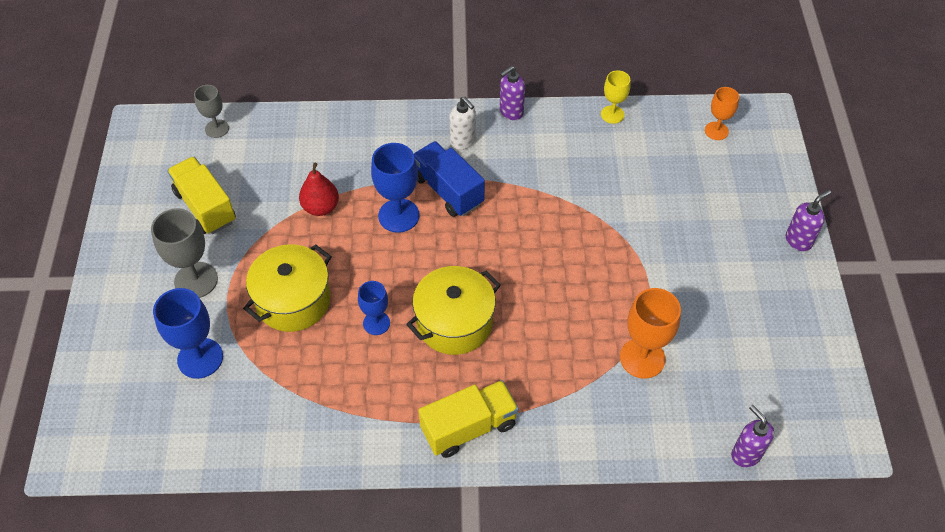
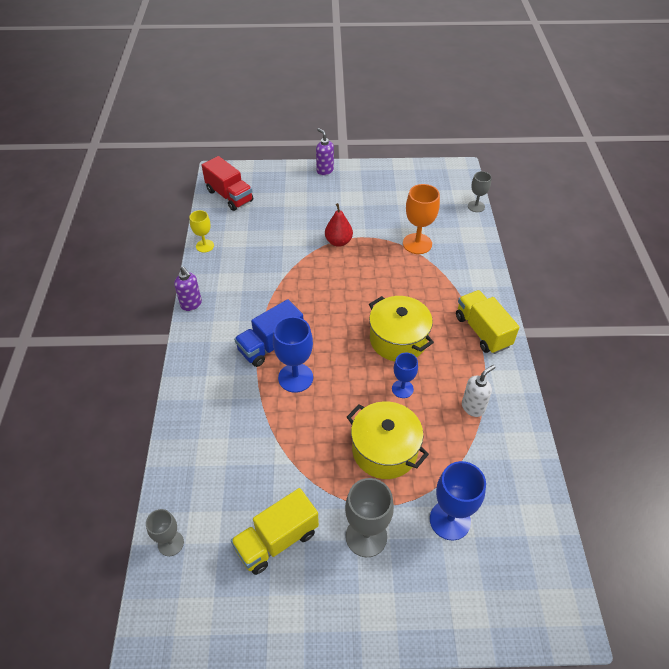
camera: 90 degrees left, 5 degrees down
(321, 207) = (283, 436): red pear -> red pear (338, 242)
(463, 142) = (219, 335): white soap dispenser -> white soap dispenser (473, 407)
(716, 131) = (229, 196): orange goblet -> red truck
(745, 454) = (476, 206): purple soap dispenser -> grey goblet

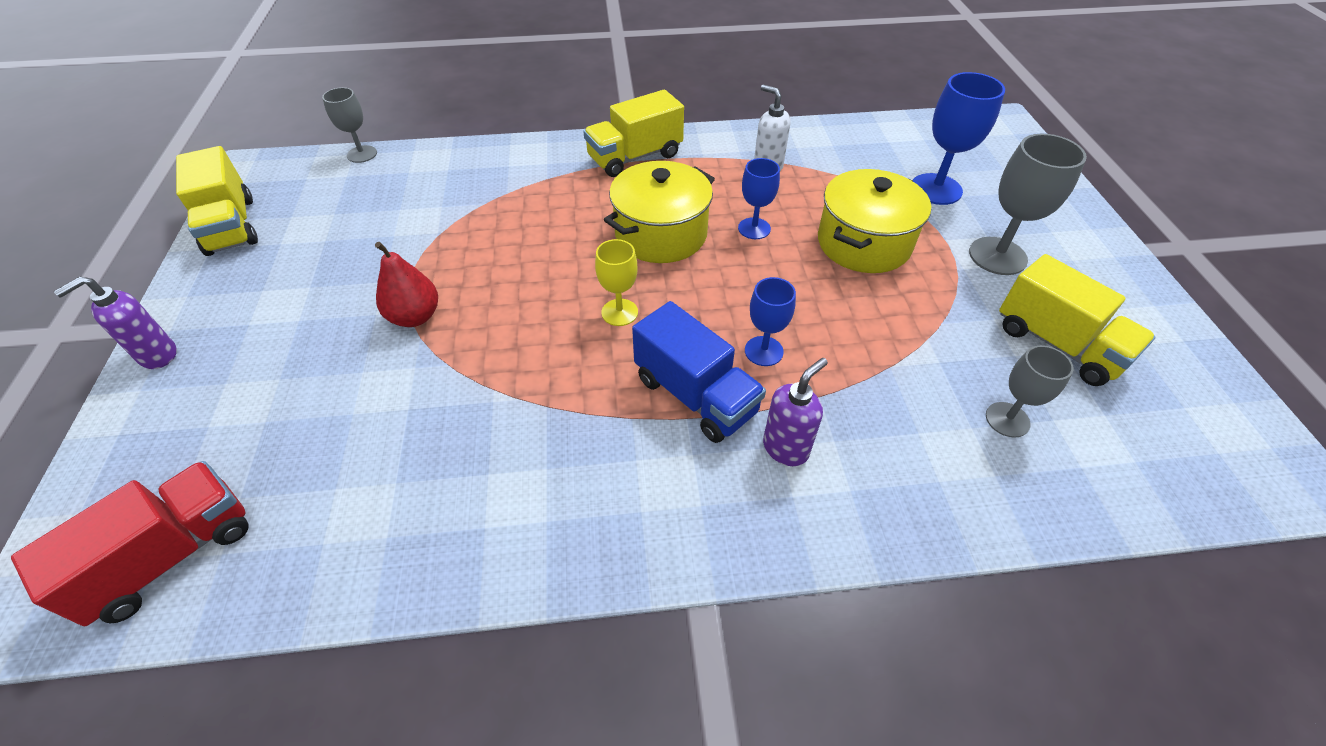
camera: 95 degrees left, 0 degrees up
(170, 543) = (1150, 482): grey goblet -> grey goblet (1007, 419)
(191, 304) = (591, 570): purple soap dispenser -> purple soap dispenser (786, 448)
(205, 246) = (376, 582): yellow goblet -> yellow goblet (619, 312)
(295, 378) = (763, 351): blue goblet -> blue goblet, size x0.61
(410, 172) = (231, 226): none -> yellow truck
(417, 244) = (441, 216): orange goblet -> none

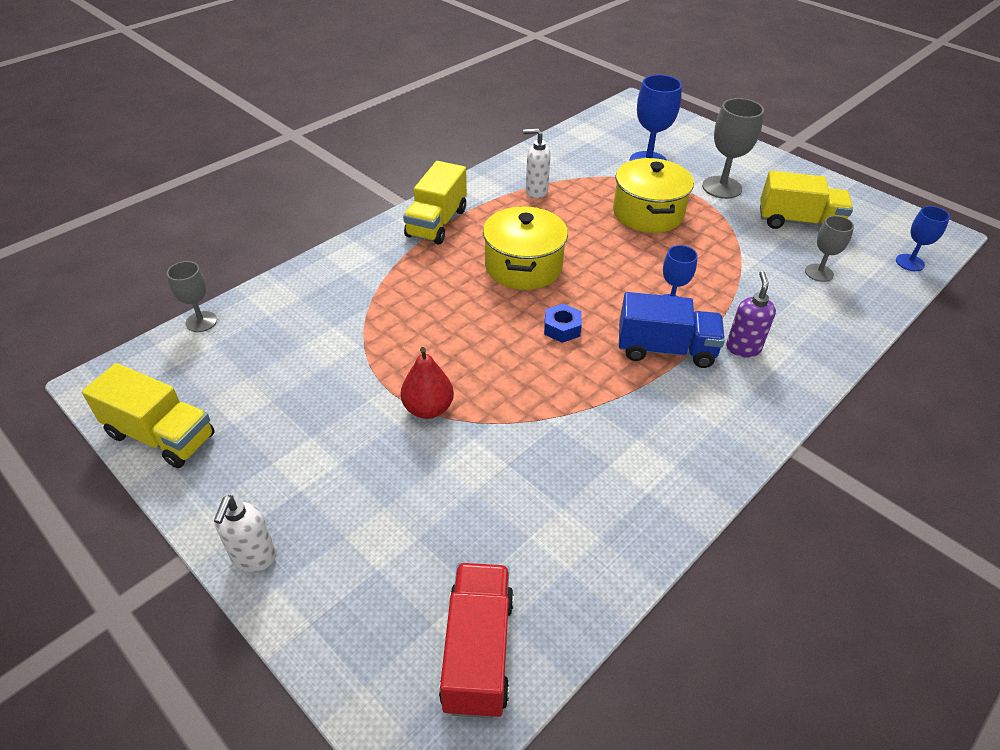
camera: 40 degrees left, 5 degrees down
(157, 355) = (254, 558): purple soap dispenser -> white soap dispenser
(619, 312) = (562, 328): yellow goblet -> blue nut
(754, 228) = (576, 234): blue goblet -> blue goblet (909, 262)

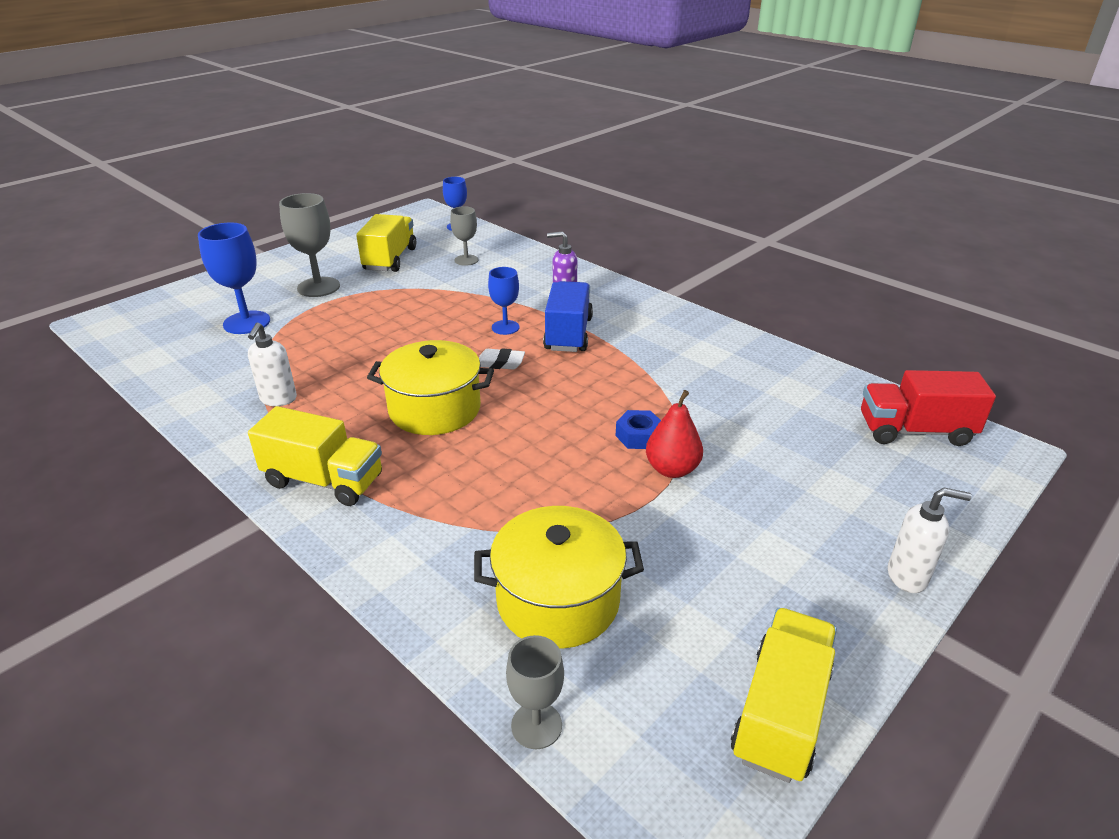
camera: 90 degrees left, 10 degrees down
(562, 328) = (541, 386): blue nut -> blue nut (638, 436)
(601, 301) = (500, 363): none -> white eraser
(648, 213) = (352, 329): yellow pot -> yellow pot (558, 600)

